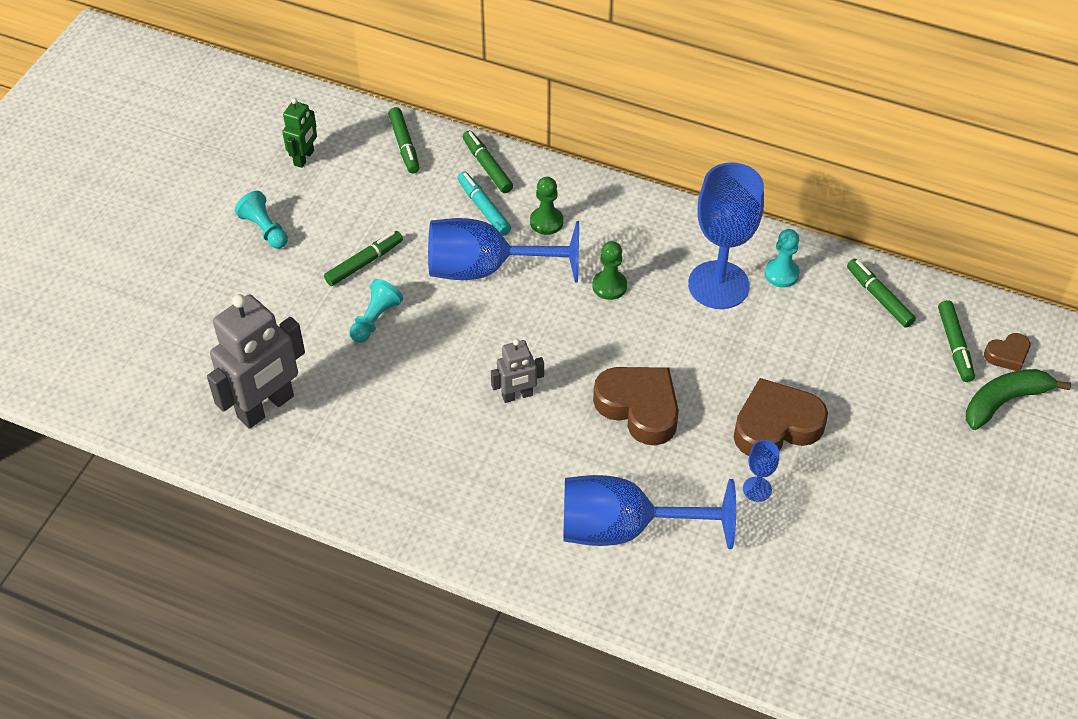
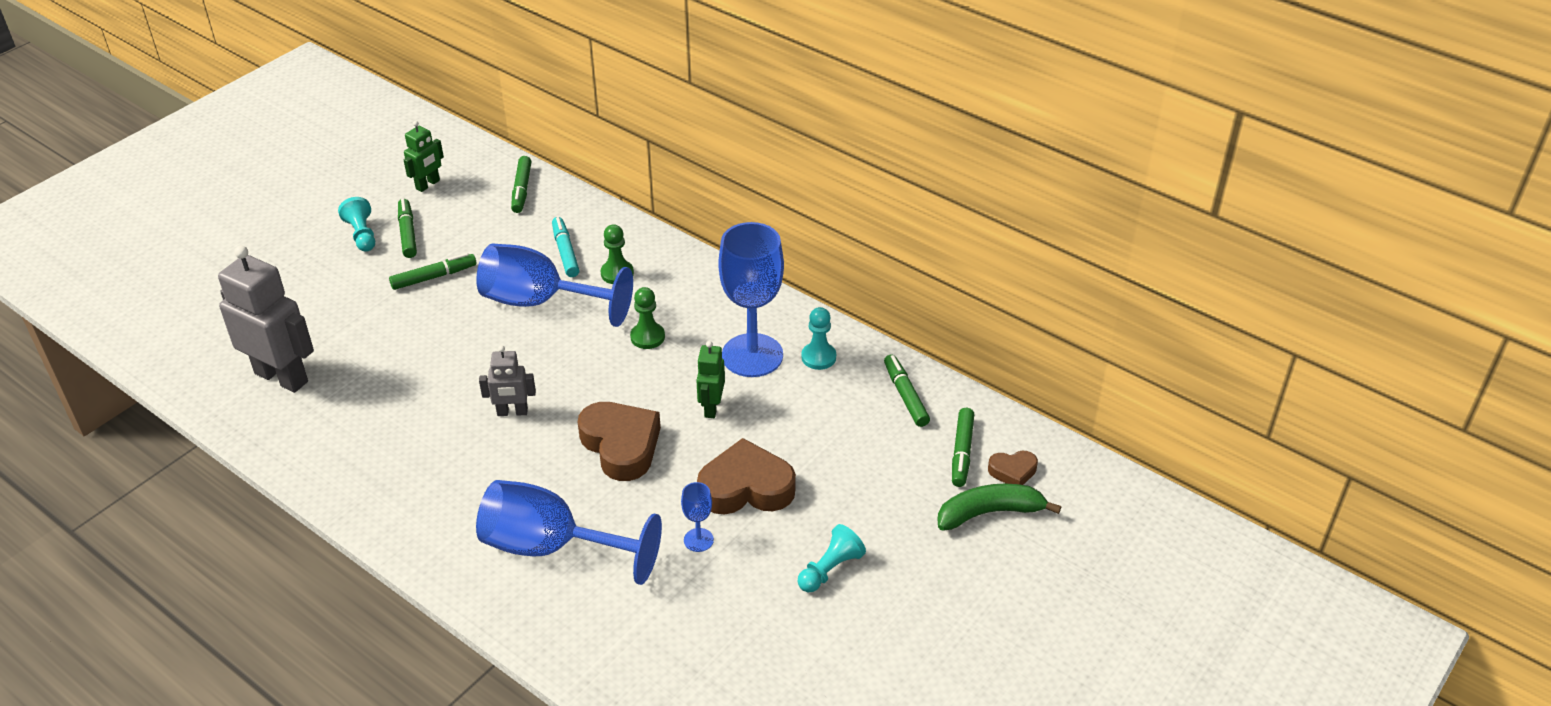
camera: 15 degrees right, 10 degrees down
(266, 407) = (282, 377): grey robot -> grey robot turned 120 degrees counterclockwise
(375, 319) = (418, 324): turquoise pawn -> turquoise pawn (830, 569)
(487, 166) = (587, 219): green marker -> green marker (408, 233)
(705, 349) = (711, 407): none -> green robot

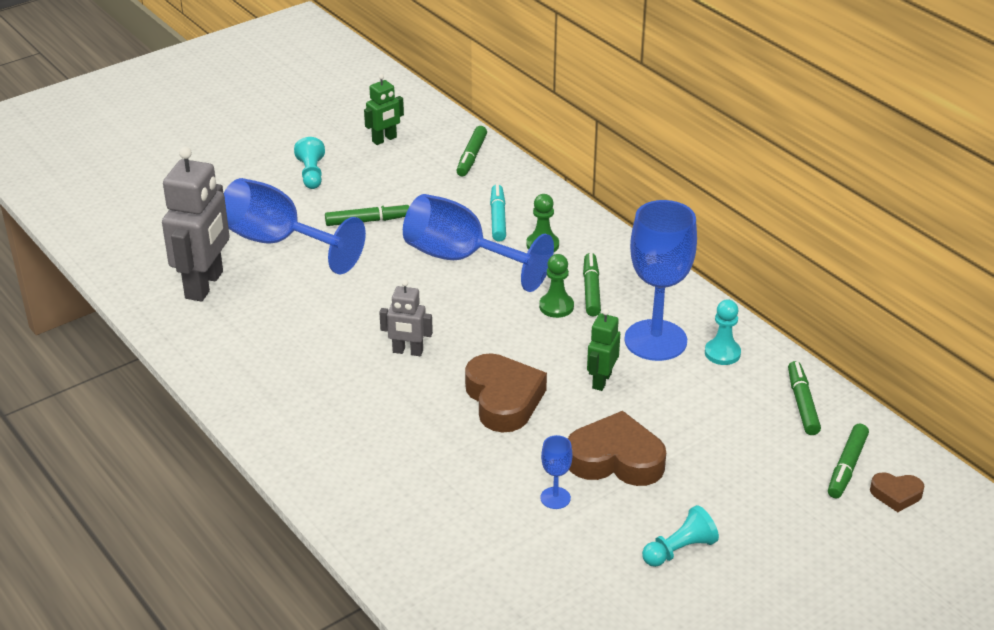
camera: 15 degrees right, 5 degrees down
(282, 377) = (205, 285): grey robot -> grey robot turned 60 degrees clockwise
(408, 233) = (354, 179): green marker -> green marker (591, 290)
(551, 547) = (411, 478): blue goblet -> blue goblet (278, 242)
(989, 513) = (860, 529): green banana -> none

